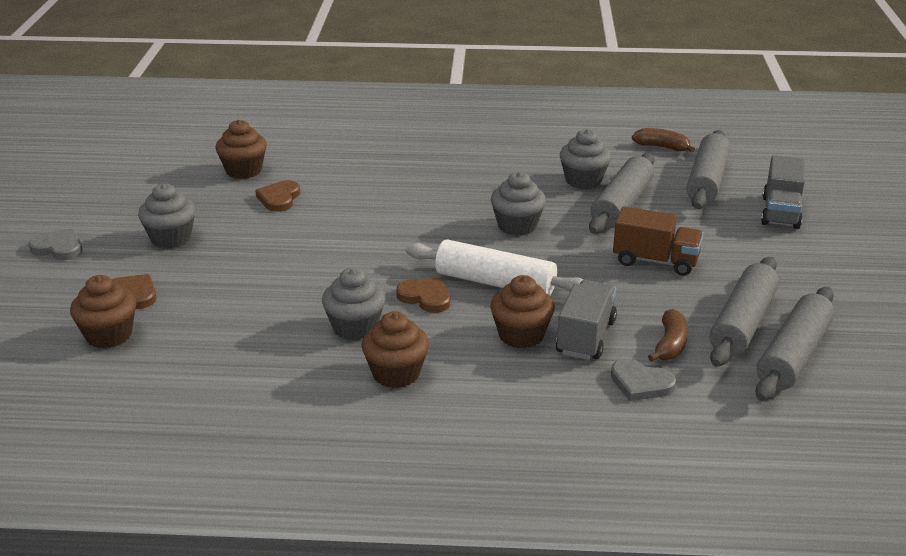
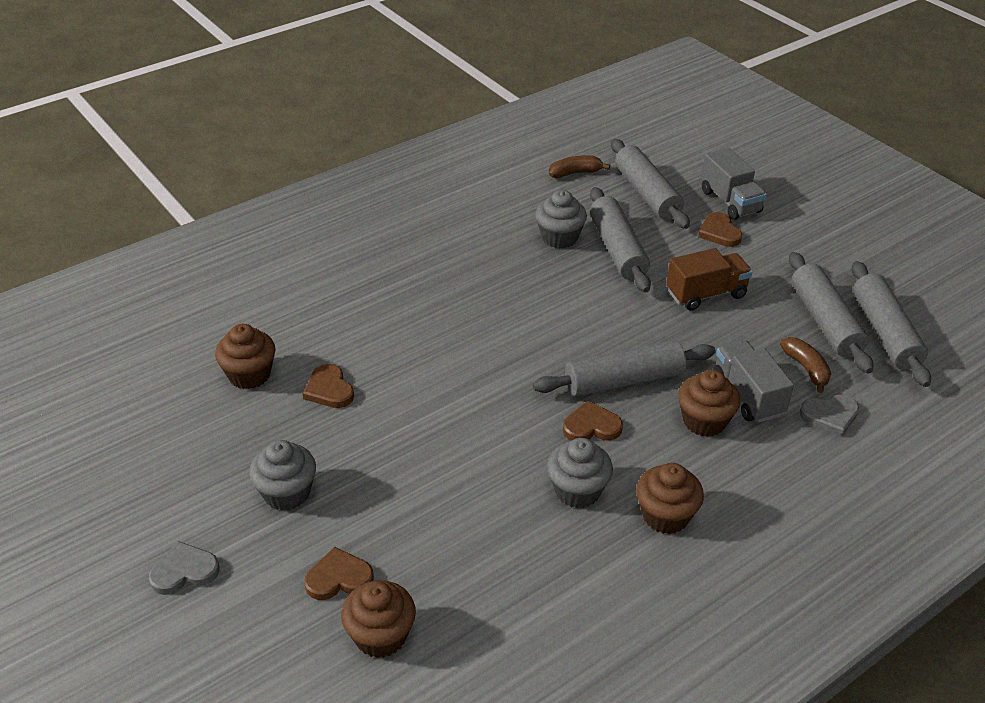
camera: 40 degrees left, 10 degrees up
(495, 283) = (623, 380): white rolling pin -> grey rolling pin
(517, 226) = (568, 312): grey cupcake -> none
(735, 228) = (719, 232): none -> brown heart

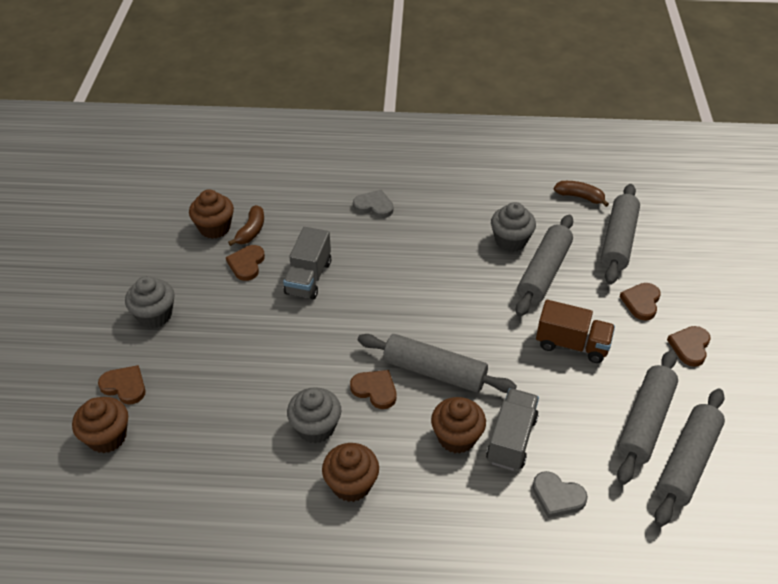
camera: 40 degrees right, 5 degrees up
(184, 571) = (58, 327): grey heart -> grey heart (374, 206)
(730, 201) = (681, 282): grey truck -> grey truck (308, 278)
(791, 247) = (690, 347): none -> brown heart
(806, 369) = (583, 449): brown banana -> brown banana (251, 231)

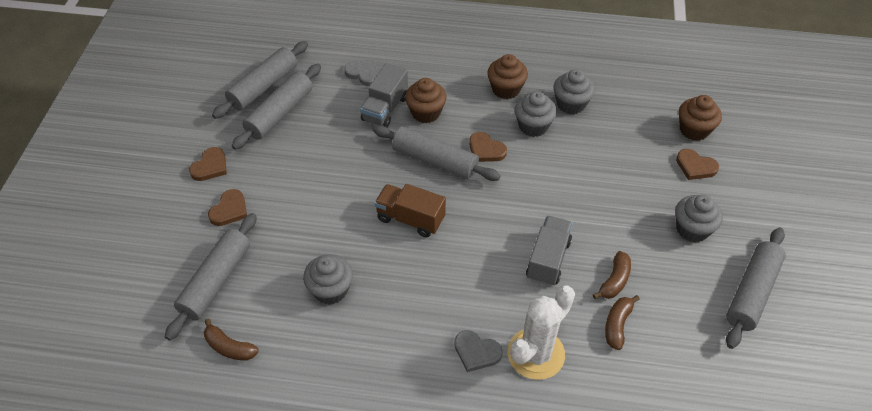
camera: 175 degrees left, 5 degrees up
(214, 228) = (660, 333): brown cupcake -> none
(246, 264) = (614, 281): brown heart -> brown banana
(262, 465) = (571, 104): none -> grey cupcake
(324, 208) = (536, 354): none -> white cactus
(543, 272) = (309, 249): grey rolling pin -> grey rolling pin (752, 292)
(572, 344) = (311, 175): brown truck -> brown truck (410, 219)

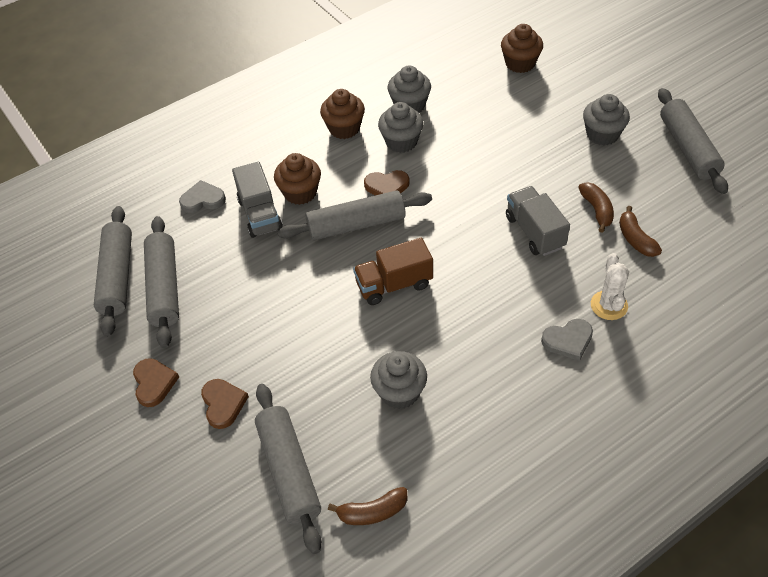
camera: 40 degrees left, 0 degrees up
(536, 354) = (609, 305): white cactus -> white cactus, size x0.62
(695, 166) = (552, 89): brown heart -> none

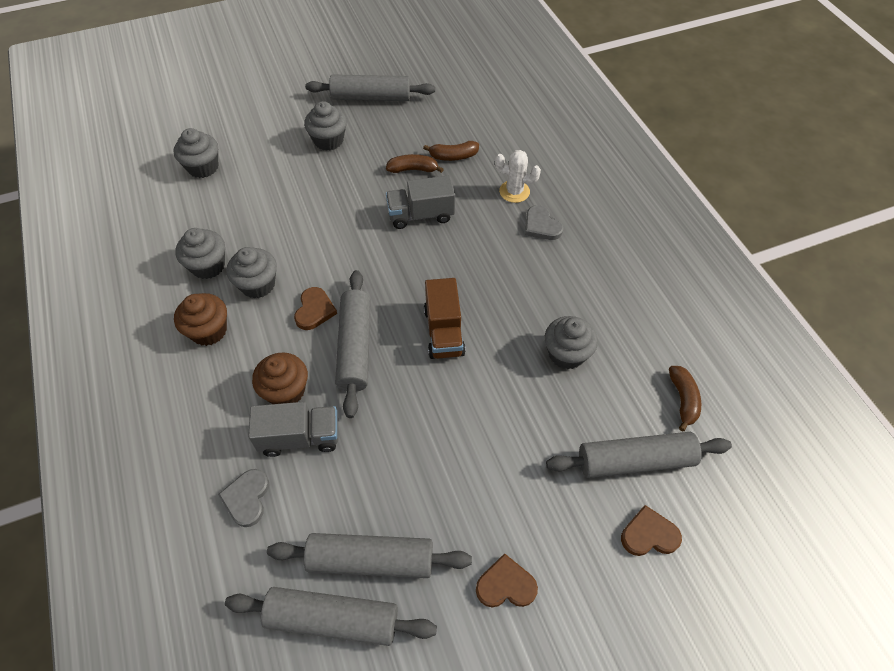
camera: 80 degrees left, 5 degrees up
(223, 404) = (548, 512): brown heart -> brown heart (649, 534)
(520, 63) = (203, 167): brown cupcake -> grey cupcake
(568, 340) = (541, 226): grey heart -> grey heart turned 150 degrees clockwise

